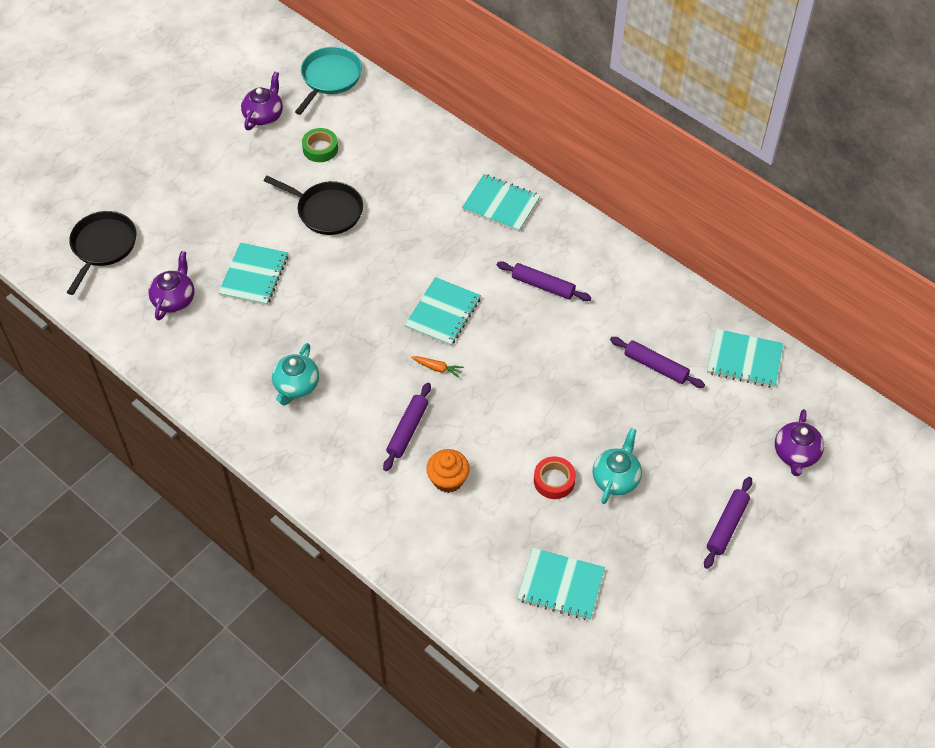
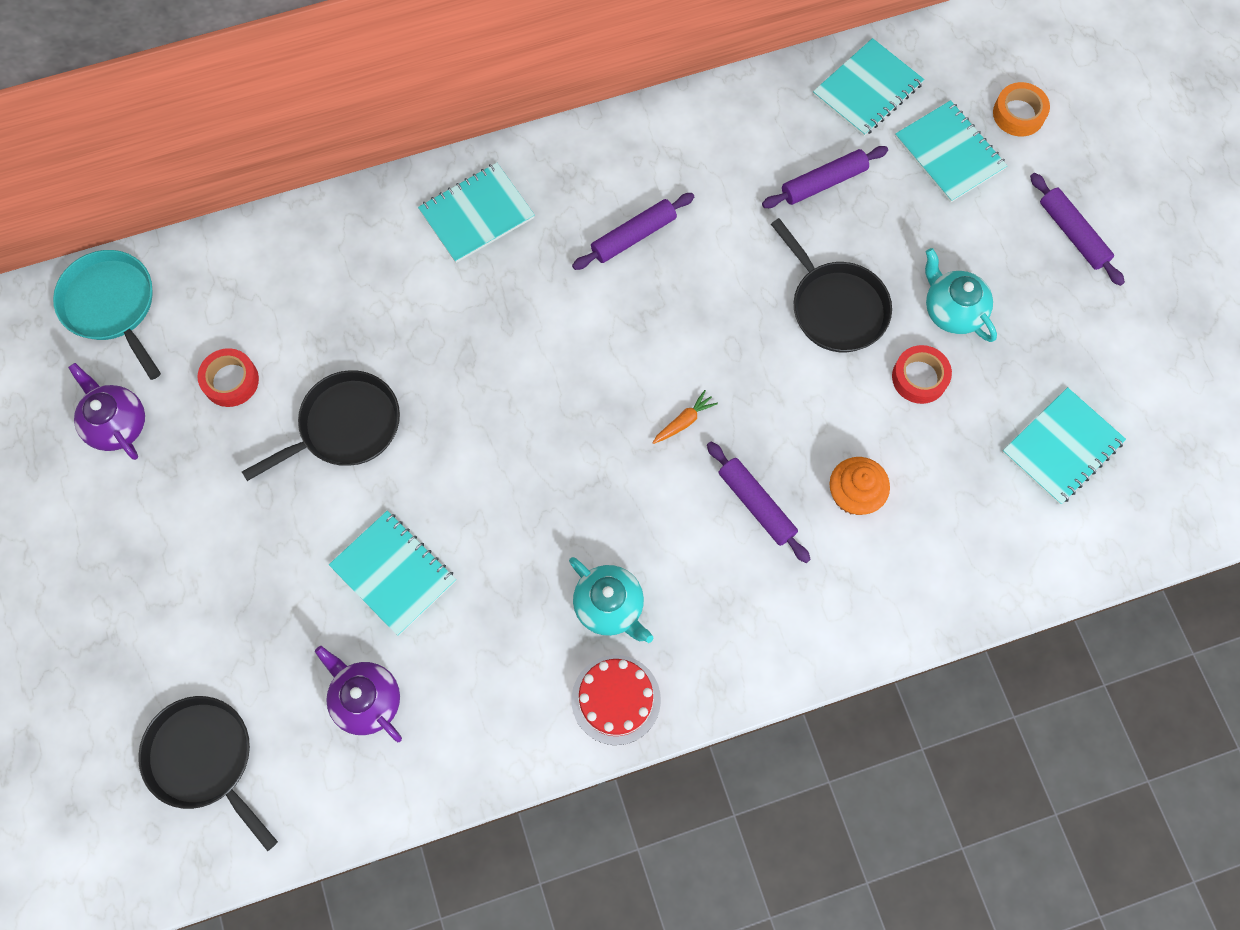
camera: 60 degrees left, 15 degrees up
(241, 415) = (616, 699): none -> red cake
(320, 149) = (231, 381): green tape -> red tape
(443, 313) = (603, 371): turquoise notebook -> turquoise notebook (949, 153)
(571, 412) = (836, 307): none -> black pan
(796, 454) = (1018, 114): purple teapot -> orange tape

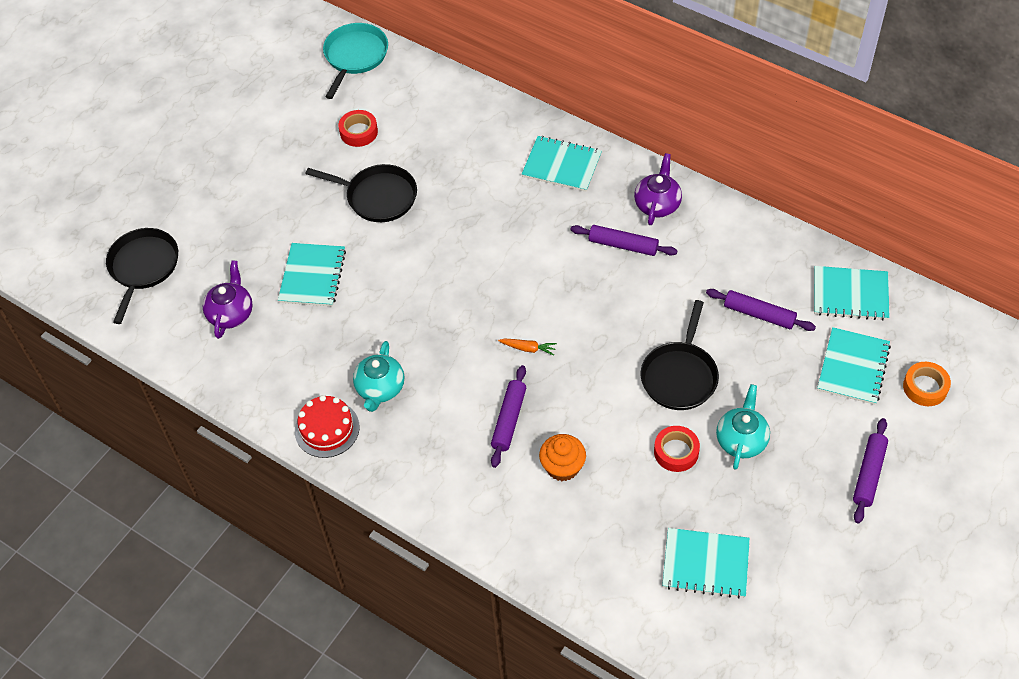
camera: 55 degrees right, 15 degrees down
(117, 424) = (292, 105): purple teapot -> purple teapot (657, 204)

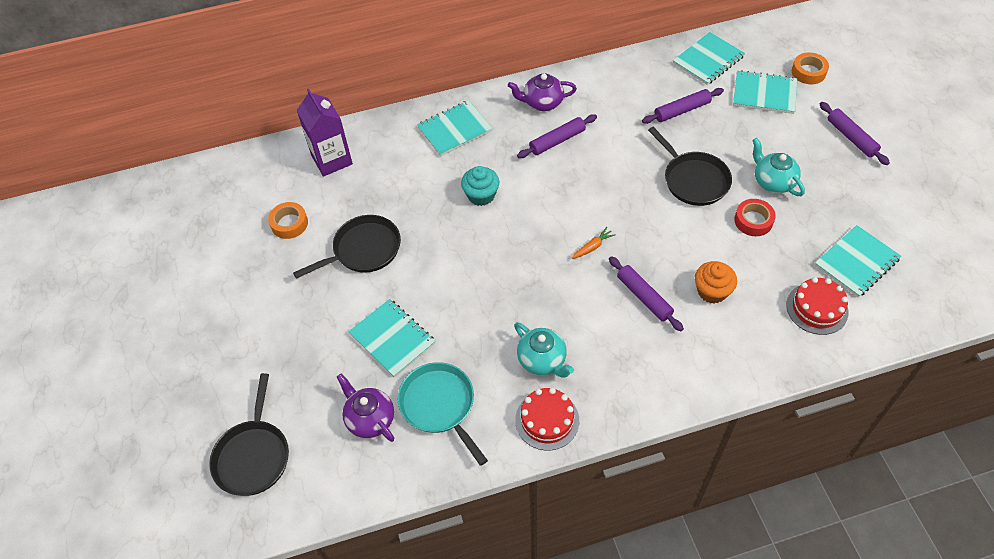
camera: 50 degrees left, 0 degrees up
(143, 267) = (253, 456): black pan -> black pan turned 135 degrees counterclockwise
(355, 56) = (215, 181): turquoise pan -> turquoise pan (439, 405)
(359, 132) = (289, 223): red tape -> orange tape
(447, 110) = (332, 160): none -> purple carton
(508, 233) = (481, 195): none -> turquoise cupcake
(619, 560) = (817, 308): none -> red cake
(657, 204) = (542, 103): purple teapot -> purple teapot turned 60 degrees counterclockwise
(853, 367) = (764, 94): turquoise notebook -> turquoise notebook turned 45 degrees counterclockwise

